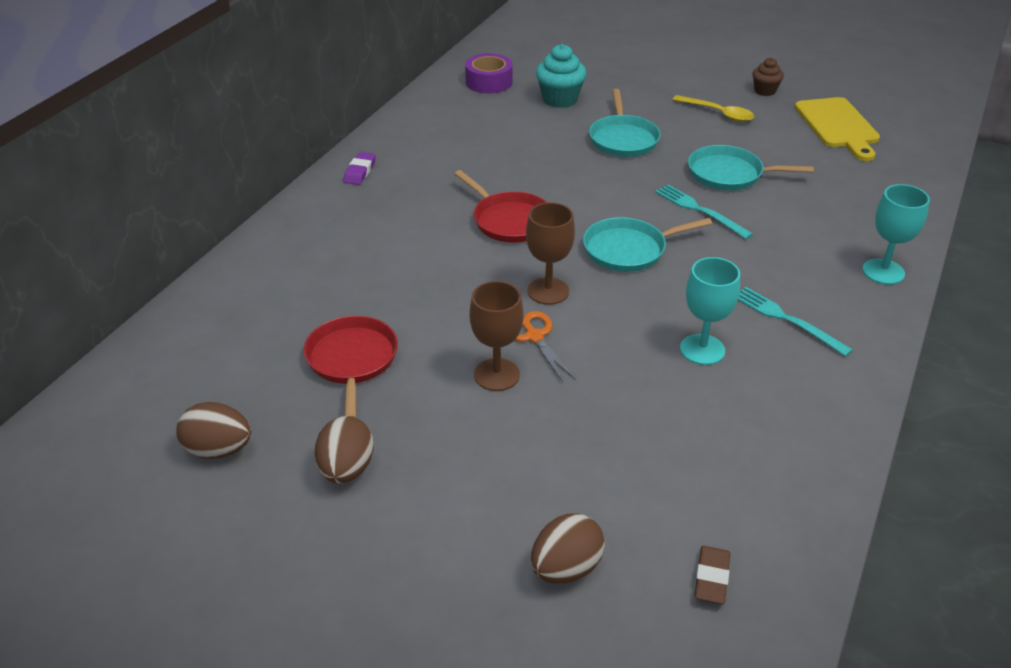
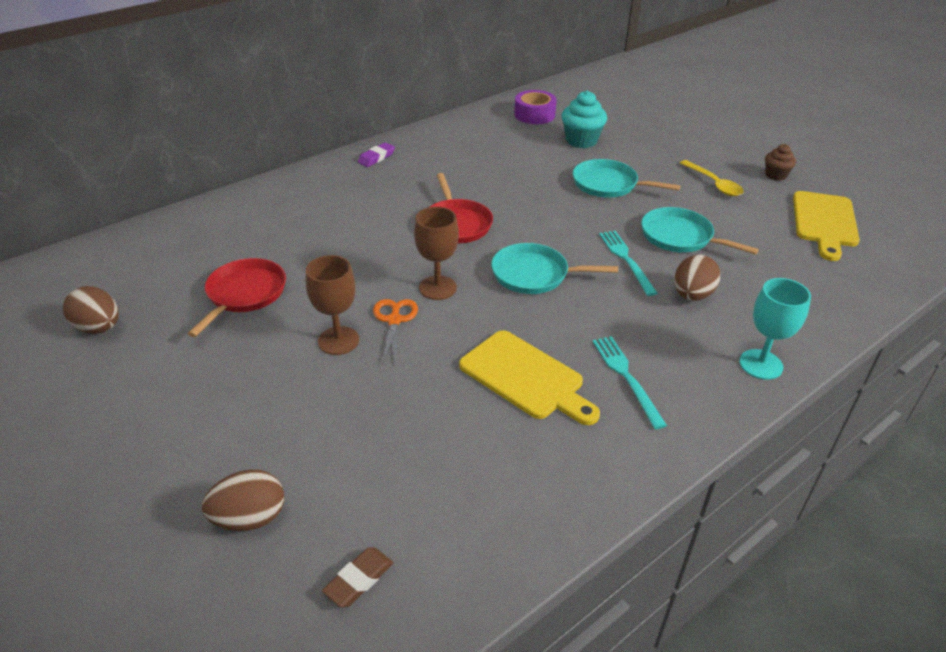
camera: 25 degrees right, 0 degrees up
(346, 469) = (166, 374): brown egg -> brown egg (692, 295)
(623, 139) = (608, 184): turquoise pan -> turquoise pan turned 90 degrees clockwise
(702, 349) = (525, 377): turquoise goblet -> yellow cutting board

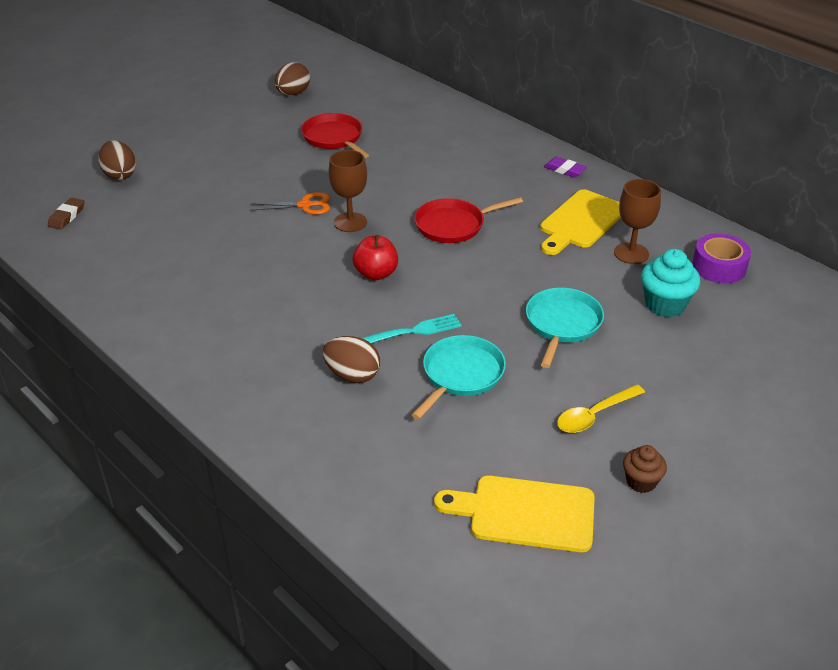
camera: 85 degrees right, 0 degrees up
(244, 294) = (334, 138): red pan -> red pan turned 135 degrees counterclockwise
(338, 341) = (280, 184): brown goblet -> brown goblet (631, 253)
(359, 580) = (67, 216): brown eraser -> brown eraser turned 75 degrees clockwise
(525, 377) = (235, 272): yellow cutting board -> yellow cutting board (580, 221)
(534, 274) = (376, 273): turquoise pan -> red apple
(626, 377) = (232, 326): turquoise fork -> none
(761, 364) = (246, 412): turquoise goblet -> none

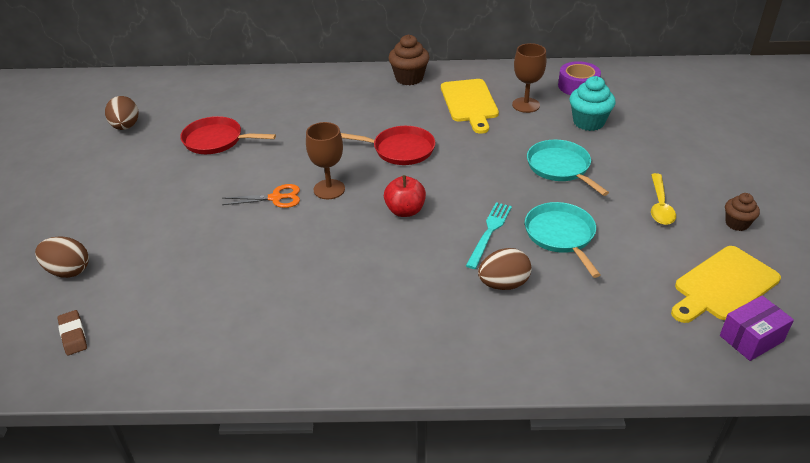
camera: 45 degrees left, 0 degrees up
(305, 205) = (276, 198): orange scissors -> orange scissors turned 45 degrees clockwise
(453, 225) = (400, 150): red pan -> red pan turned 105 degrees counterclockwise
(469, 565) = (751, 338): none -> purple box
(564, 170) = (409, 78): purple eraser -> brown cupcake

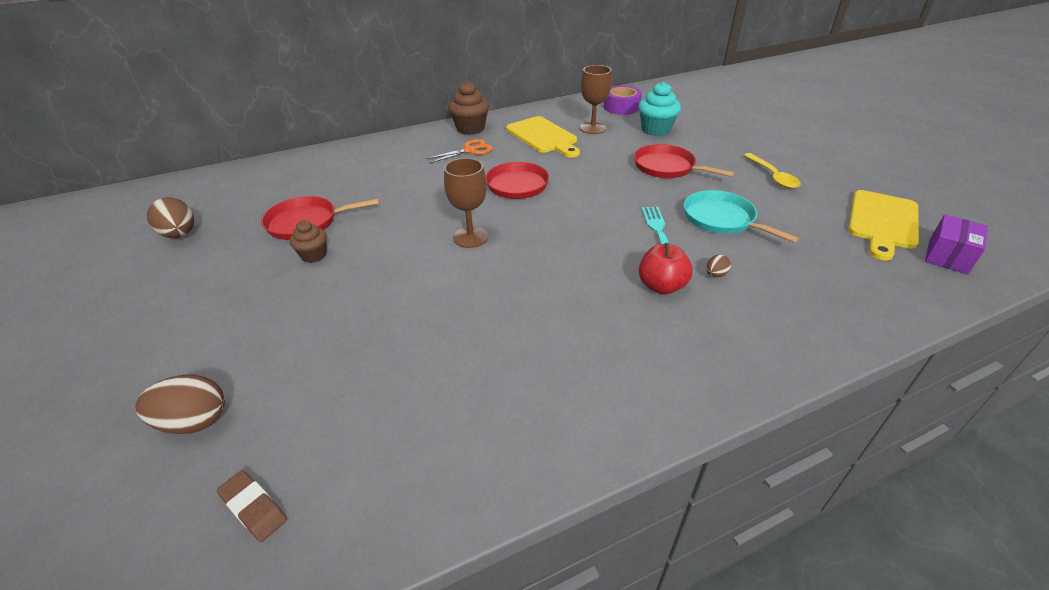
camera: 25 degrees left, 0 degrees up
(276, 198) = (418, 260): orange scissors -> orange scissors (470, 150)
(405, 211) = (564, 236): red apple -> red apple (661, 286)
(503, 284) = (715, 274): brown egg -> brown egg, size x0.50
(560, 167) = (667, 167): turquoise pan -> red pan
(737, 223) = (840, 174): brown cupcake -> brown cupcake (314, 255)

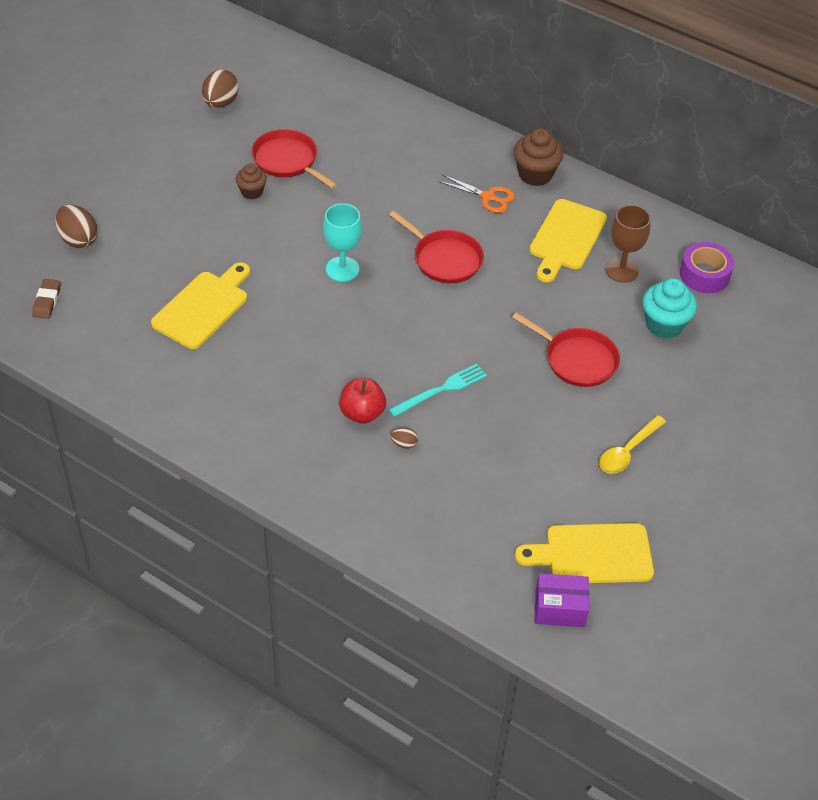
camera: 55 degrees right, 10 degrees up
(426, 346) = (203, 307): none -> yellow cutting board
(470, 237) = (342, 269): brown goblet -> turquoise goblet
(667, 167) = (577, 360): red pan -> red pan turned 120 degrees clockwise
(721, 219) = (501, 428): turquoise pan -> none

